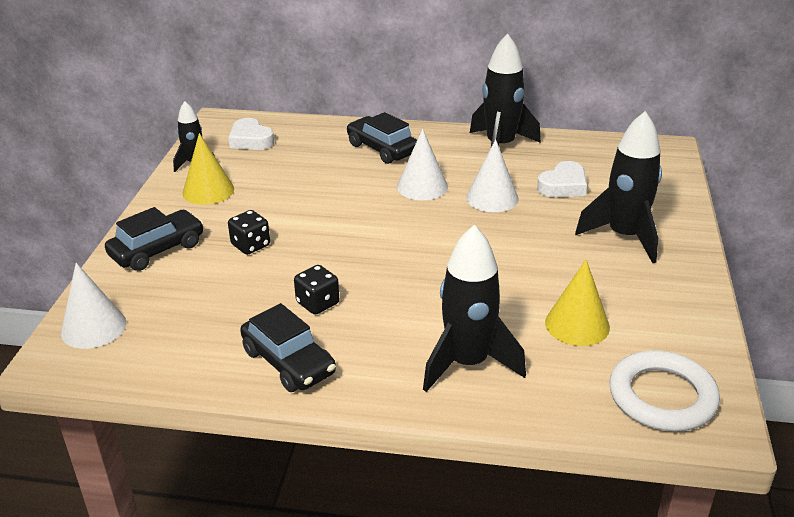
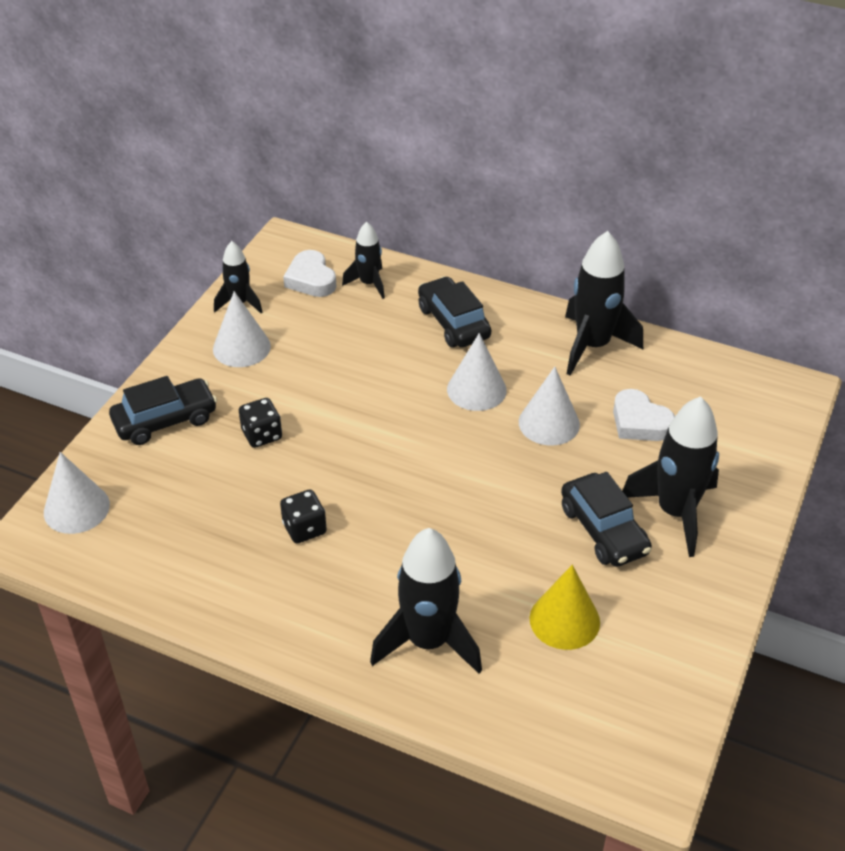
camera: 15 degrees right, 10 degrees up
(208, 191) = (241, 347): yellow cone -> white cone
(289, 362) = (250, 596): black car -> black car (603, 530)
(301, 136) = (369, 284): none -> black rocket
(563, 186) = (639, 422): white heart -> white heart turned 75 degrees clockwise
(662, 396) = (611, 732): white ring -> none

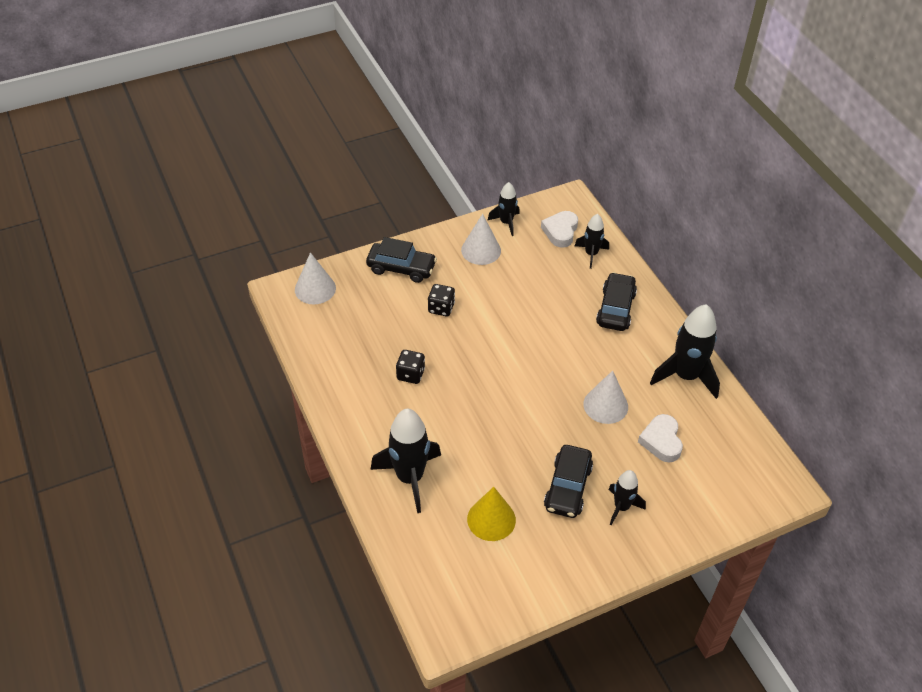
camera: 40 degrees right, 5 degrees up
(476, 389) = (585, 358): white cone -> none
(675, 512) = (621, 507): black rocket -> black rocket, size x0.57

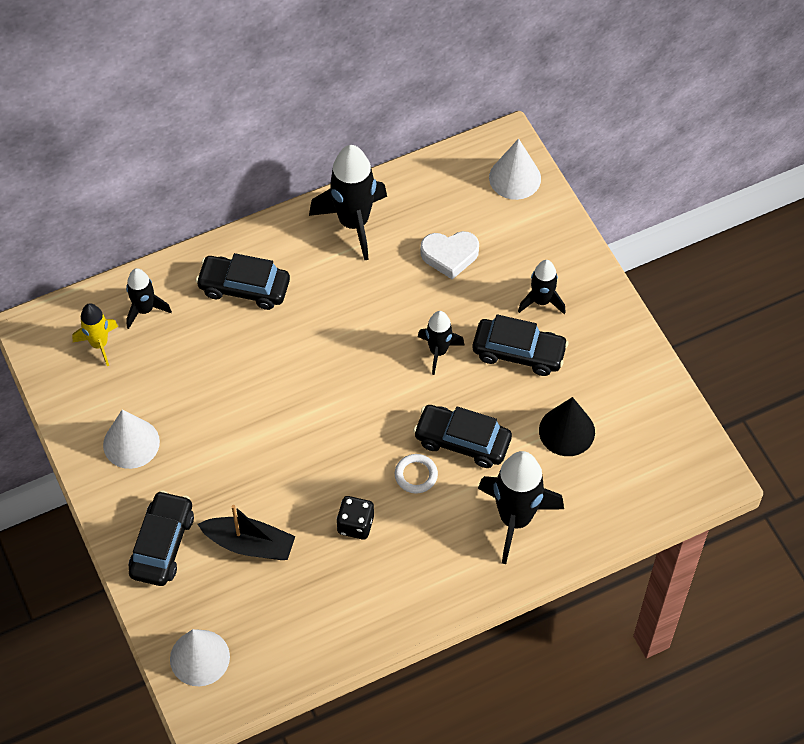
camera: 90 degrees left, 10 degrees up
(398, 314) = (250, 544): none -> black boat
(441, 308) = (240, 491): black dice -> none
(451, 412) = (416, 475): none -> white ring
(481, 444) = (462, 441): none -> black car
(491, 519) = (567, 431): yellow cone -> black cone
(506, 223) = (77, 411): black rocket -> black rocket (438, 351)
(560, 231) = (99, 344): white heart -> yellow rocket
(605, 405) = (399, 308): white cone -> white cone (515, 178)

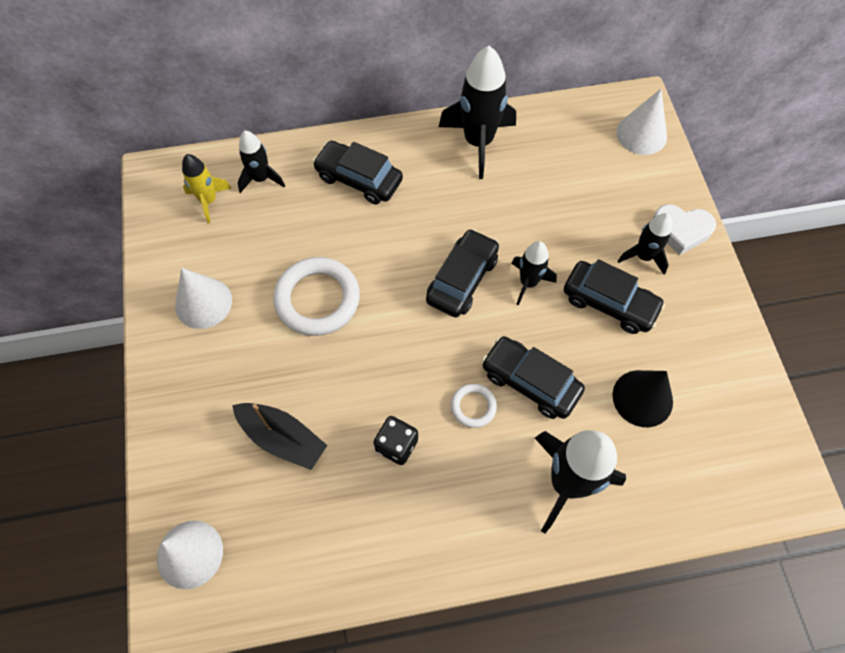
camera: 15 degrees right, 5 degrees up
(162, 544) = (196, 416): black car -> black car (462, 279)
(241, 414) = (317, 299): none -> white ring
(449, 255) = (562, 192): white heart -> white heart (680, 231)

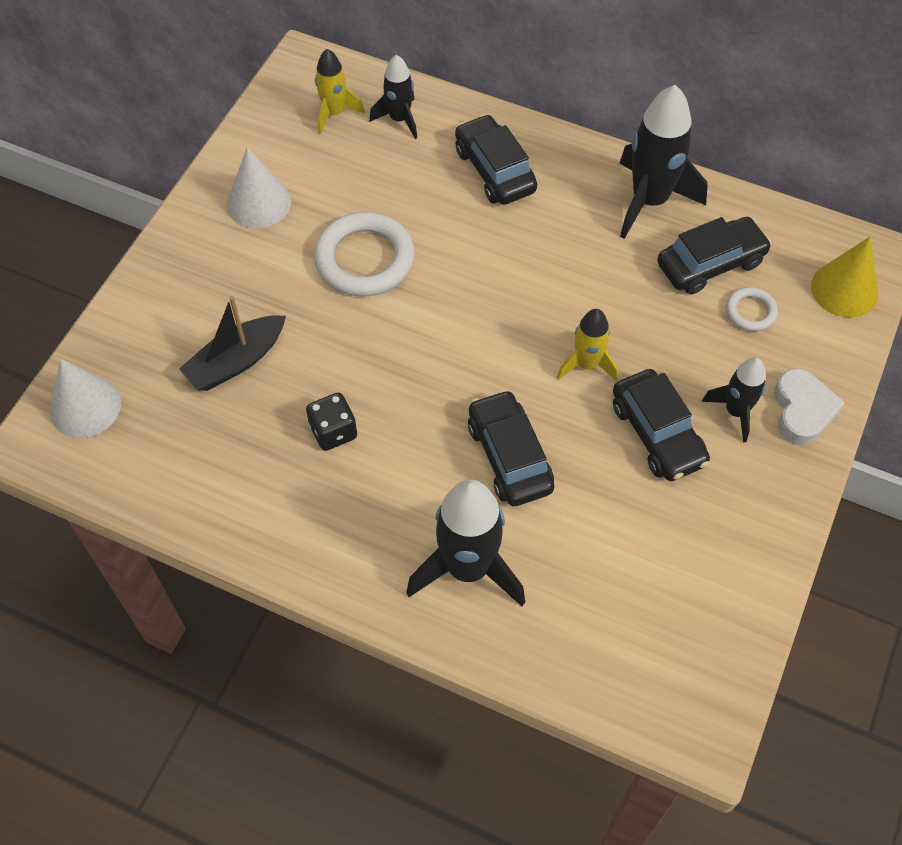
camera: 35 degrees right, 5 degrees down
(282, 438) = (236, 362): black boat -> black boat turned 75 degrees clockwise
(462, 279) = (520, 322): black car -> black car (710, 263)
(473, 406) = (434, 443): white ring -> white ring (750, 311)
(528, 283) = (587, 364): black rocket -> yellow rocket
(641, 134) = (844, 289): white cone -> yellow cone
(642, 398) = (613, 543): black cone -> none
(680, 231) = (802, 410): white heart -> white heart turned 135 degrees counterclockwise

